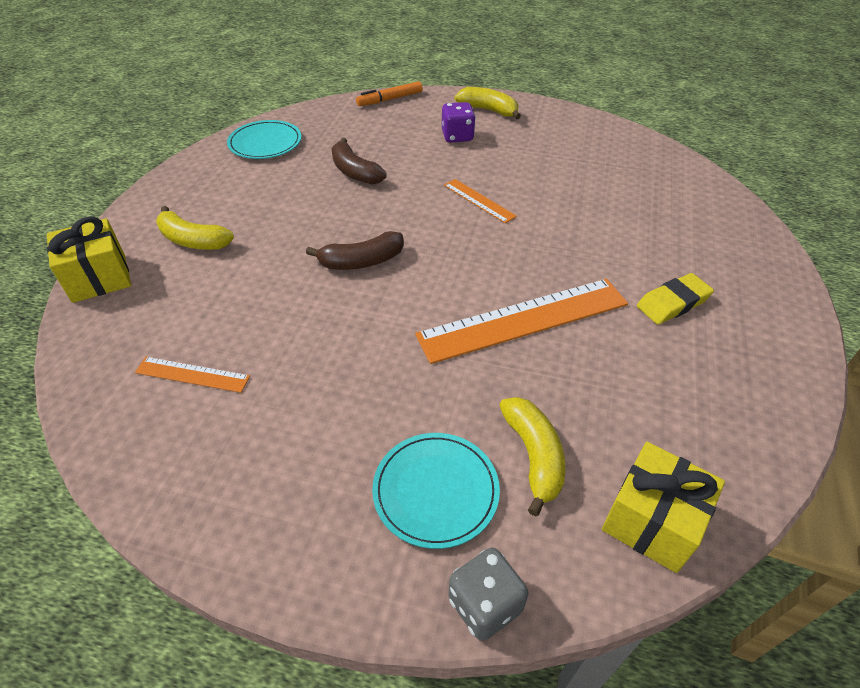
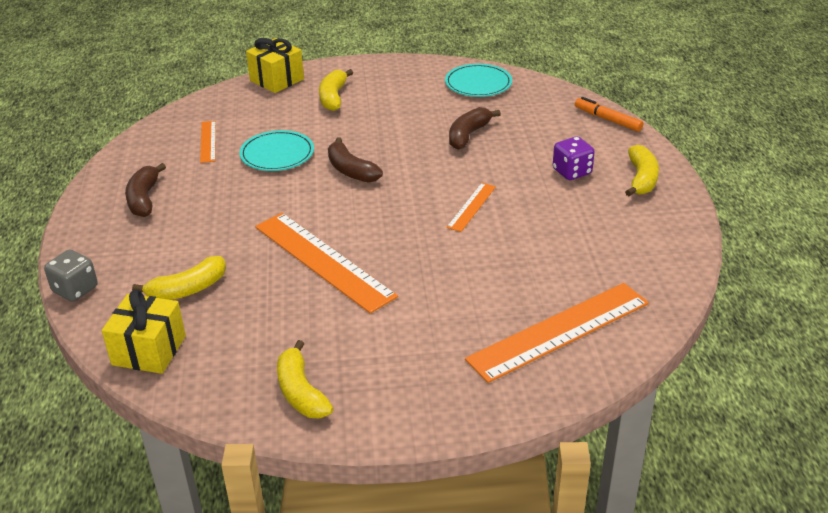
camera: 70 degrees right, 10 degrees down
(290, 475) = (144, 199): none -> brown banana
(435, 490) = (148, 255): turquoise plate -> turquoise plate (277, 154)
(673, 303) = (387, 340): yellow eraser -> none
(679, 202) = (559, 331): none -> orange ruler
(746, 384) = (301, 392): none -> yellow banana

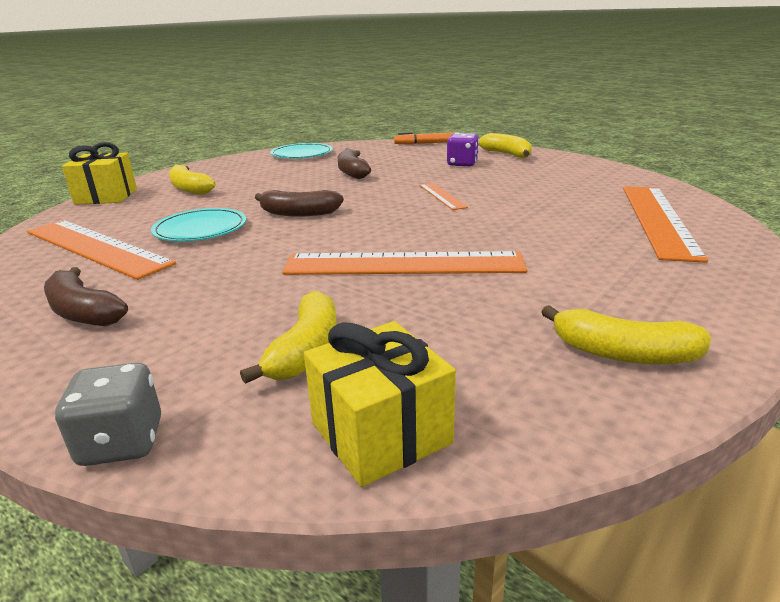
camera: 45 degrees left, 10 degrees down
(208, 141) = (96, 247): orange ruler -> orange ruler, size x2.05

